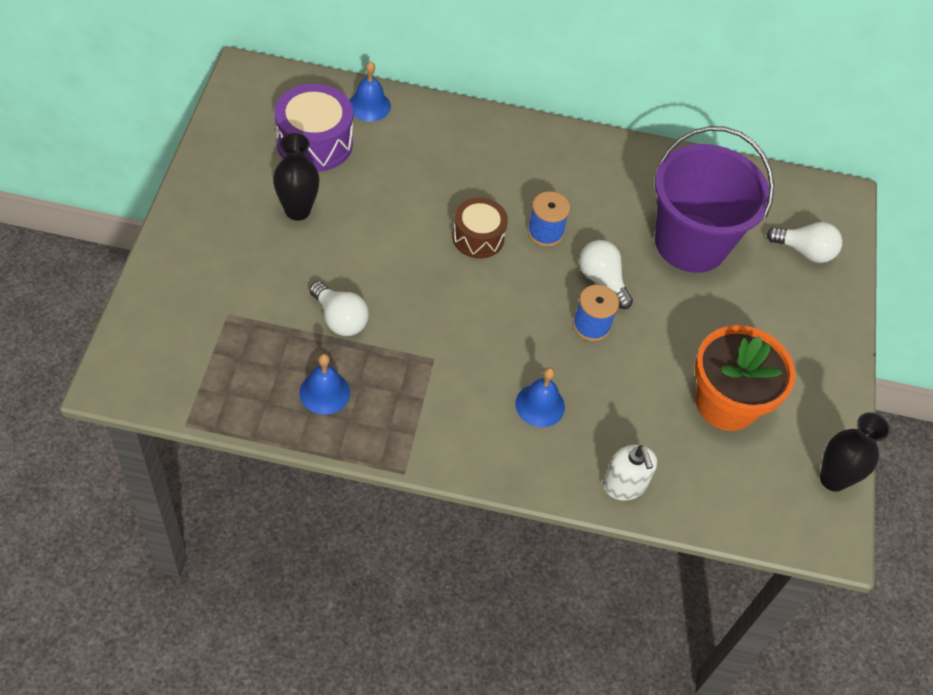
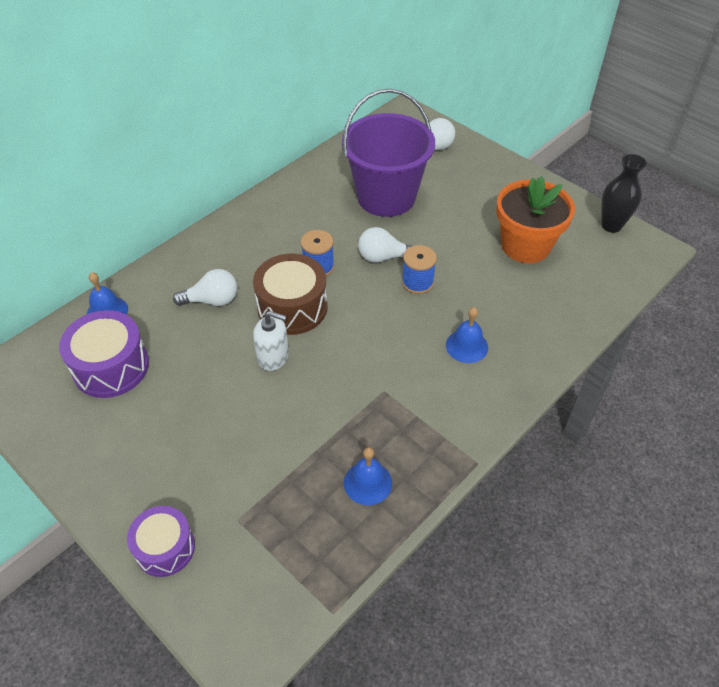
camera: 50 degrees left, 5 degrees down
(172, 278) = (165, 548): none -> purple drum
(297, 211) = (170, 413): black vase -> none
(340, 319) = (303, 436): white light bulb -> white light bulb (212, 300)
(478, 237) = (292, 307): brown drum -> brown drum, size x1.50
(624, 484) = (560, 331): white soap dispenser -> white soap dispenser (273, 356)

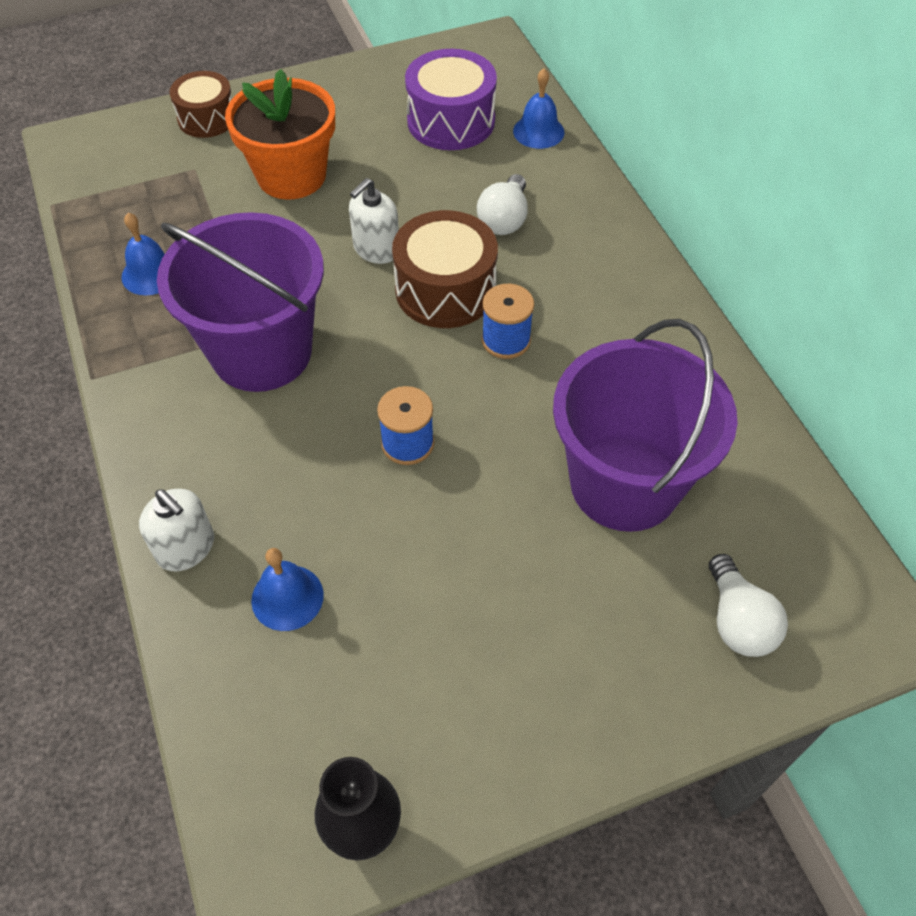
camera: 115 degrees right, 5 degrees up
(165, 548) = (207, 118): purple drum -> brown drum
(383, 257) = (483, 423): white light bulb -> none
(397, 378) = (261, 352): none -> purple bucket
(467, 346) = (257, 448): blue bell -> blue bell (287, 597)
(525, 246) = (398, 638): orange flower pot -> orange flower pot (291, 176)
(547, 346) = (186, 548): none -> white soap dispenser

